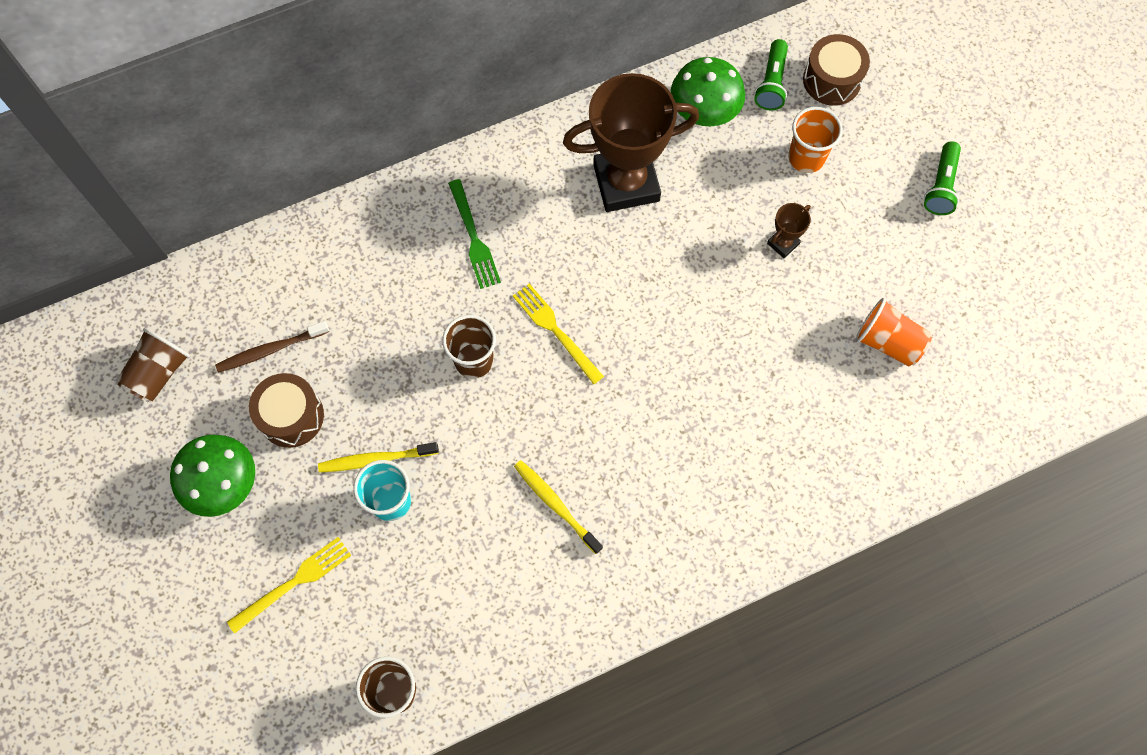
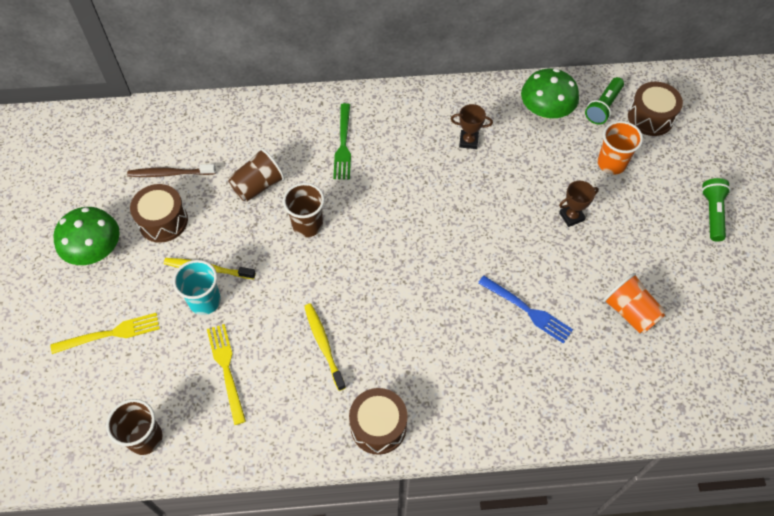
camera: 20 degrees right, 10 degrees down
(159, 373) = (89, 165): brown cup -> brown cup (258, 186)
(554, 330) = (375, 223): yellow fork -> yellow fork (226, 368)
(626, 183) = (468, 141): brown trophy -> brown trophy, size x0.41
(657, 579) = (378, 426): none -> brown drum
(774, 380) = (528, 311): none -> blue fork
(941, 186) = (712, 213): green flashlight -> green flashlight turned 150 degrees clockwise

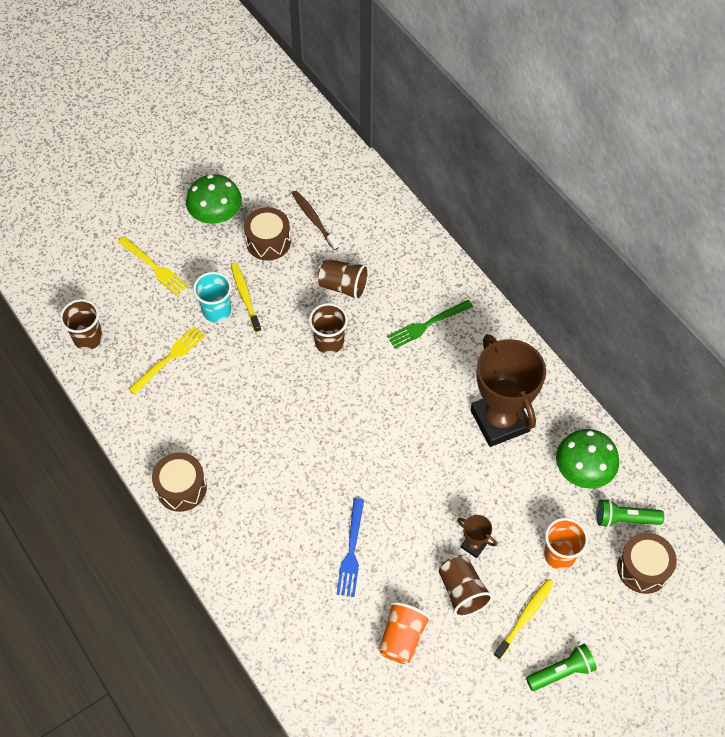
camera: 60 degrees right, 0 degrees up
(323, 345) = (228, 413): yellow toothbrush -> yellow toothbrush (525, 617)
(468, 141) = (500, 421): brown trophy -> brown trophy, size x2.42
(609, 246) = (462, 591): none -> brown cup

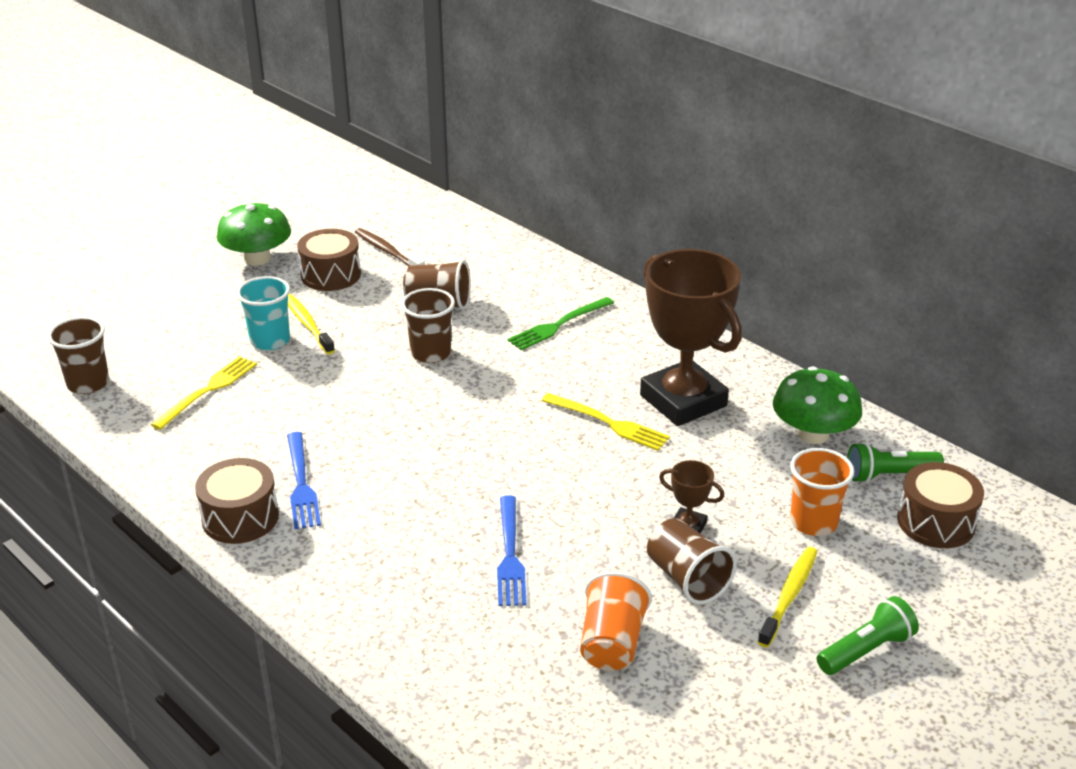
camera: 10 degrees left, 25 degrees down
(155, 267) = (179, 311): yellow fork -> yellow fork (610, 423)
(224, 463) = (301, 485): none -> blue fork

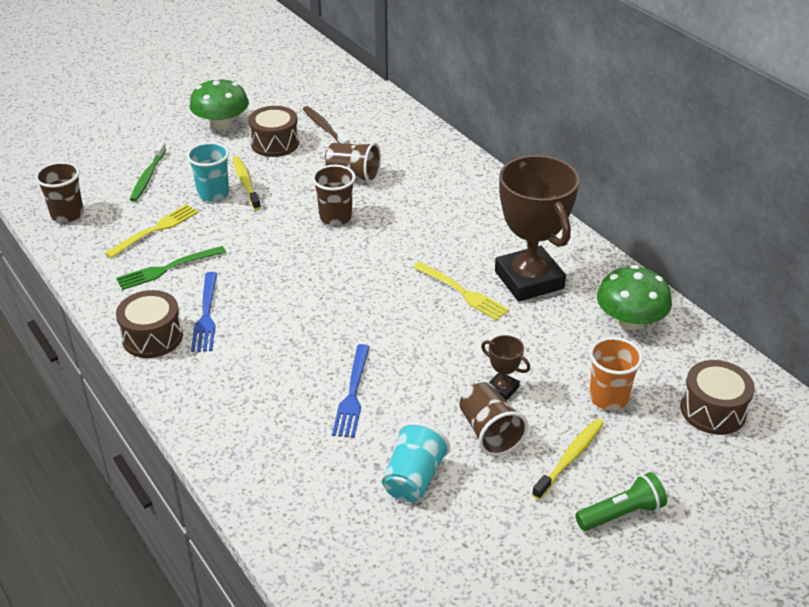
camera: 10 degrees right, 5 degrees up
(181, 329) = (148, 177): none -> green toothbrush
(558, 325) = (444, 204): green fork -> green fork (166, 269)
(611, 643) = (413, 478): orange cup -> turquoise cup
(889, 475) = (684, 365): green flashlight -> none

